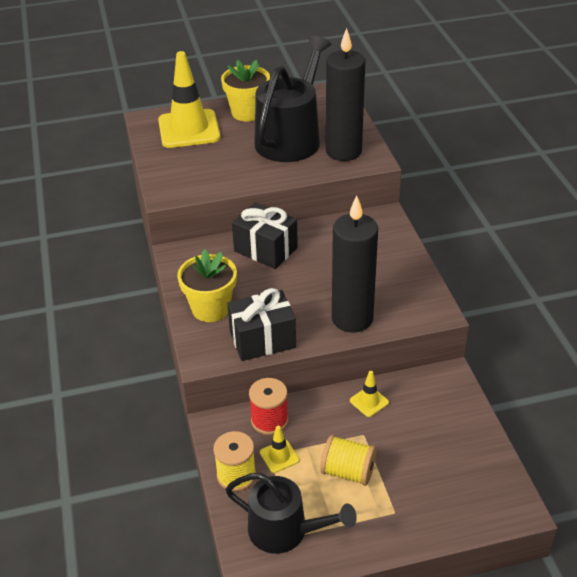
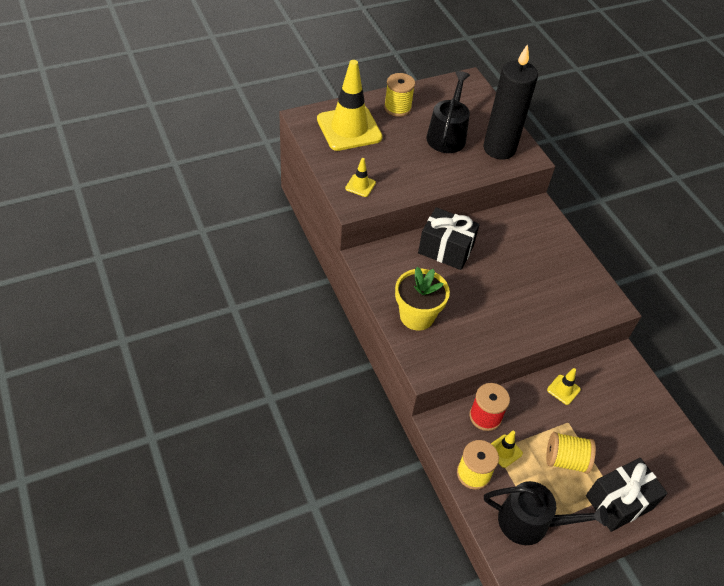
camera: 15 degrees left, 10 degrees up
(180, 179) = (360, 185): none -> yellow traffic cone
(247, 112) = (397, 108): yellow flower pot -> yellow spool
(262, 339) = (473, 345): black gift -> black gift (619, 502)
(291, 138) = (447, 135): black watering can -> black watering can, size x0.66
(352, 318) = (543, 317): black candle -> none

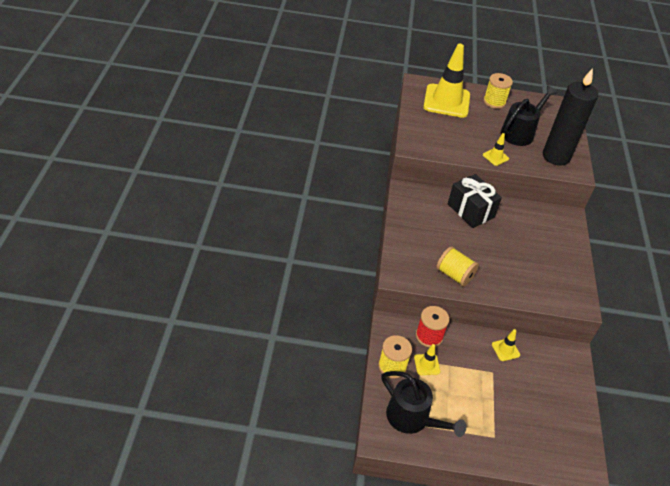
camera: 30 degrees right, 5 degrees down
(360, 185) = (427, 138): yellow traffic cone -> yellow traffic cone (495, 157)
(417, 316) = (416, 241): yellow flower pot -> none
(565, 460) = (471, 394): yellow spool -> yellow spool (454, 275)
(619, 502) = (494, 443): black gift -> none

